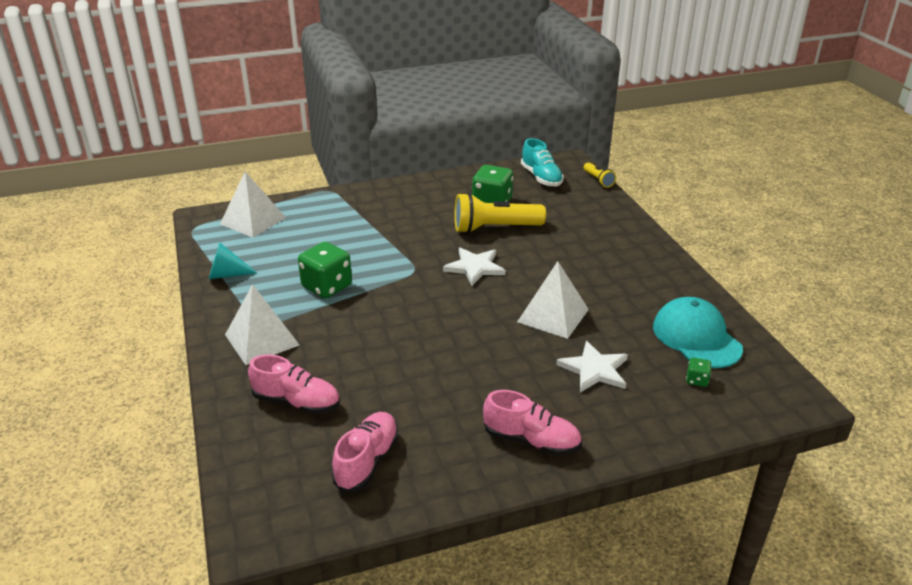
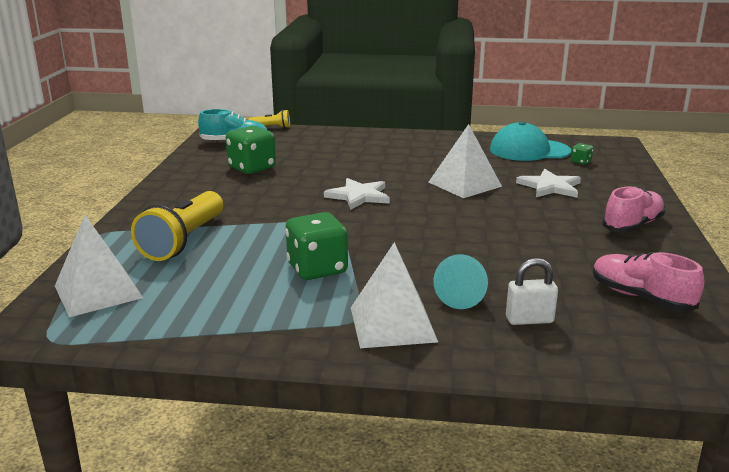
camera: 65 degrees left, 10 degrees down
(227, 274) = (216, 328): turquoise cone -> turquoise cone (462, 297)
(296, 402) = (529, 320): pink shoe -> white padlock
(494, 228) = (299, 176): yellow flashlight -> yellow flashlight (183, 241)

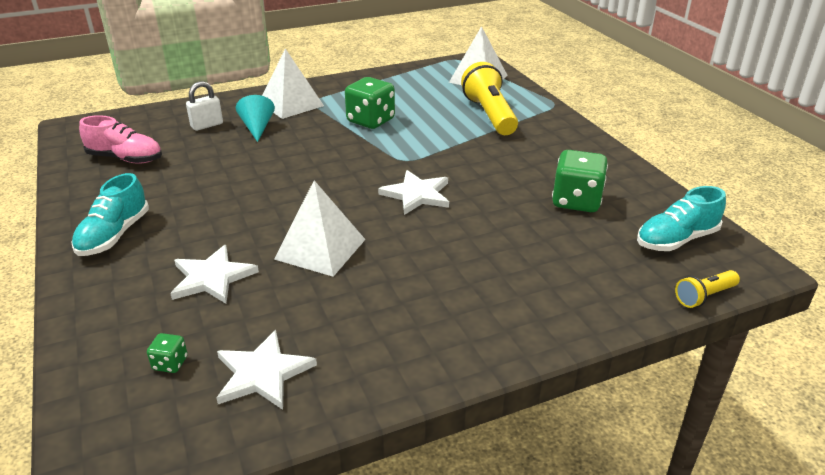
camera: 150 degrees right, 10 degrees up
(529, 150) = (262, 373): turquoise cap -> white star
(632, 225) = (114, 235): pink shoe -> turquoise shoe

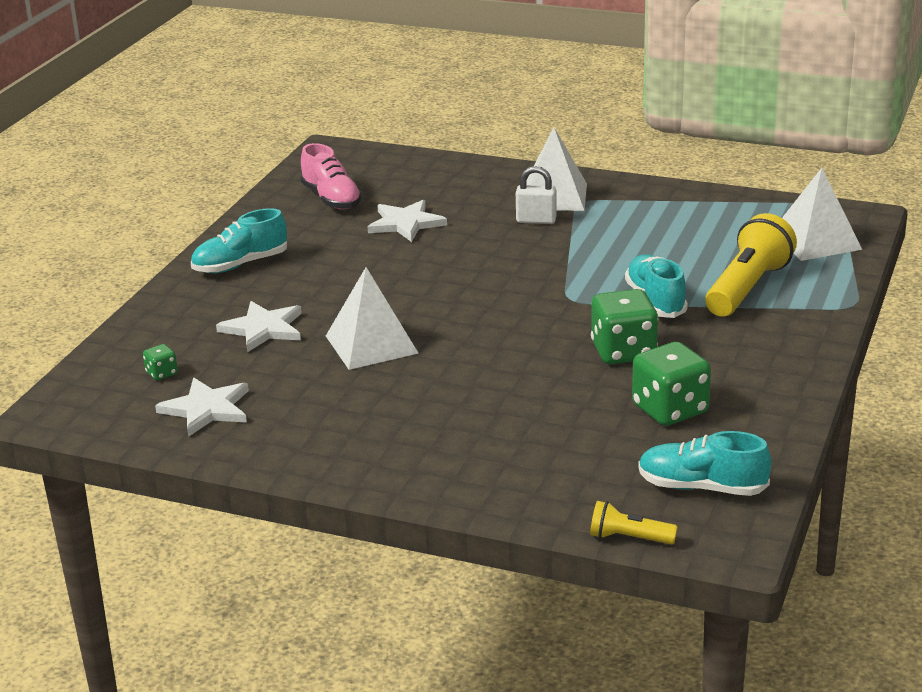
camera: 45 degrees right, 5 degrees down
(207, 125) = (442, 191): white padlock -> white padlock (536, 220)
(257, 128) = (483, 211): turquoise cone -> none
(370, 121) = (605, 245): green dice -> green dice (623, 352)
(417, 194) = (526, 336): white star -> white star (406, 223)
(455, 141) = (655, 301): none -> turquoise shoe

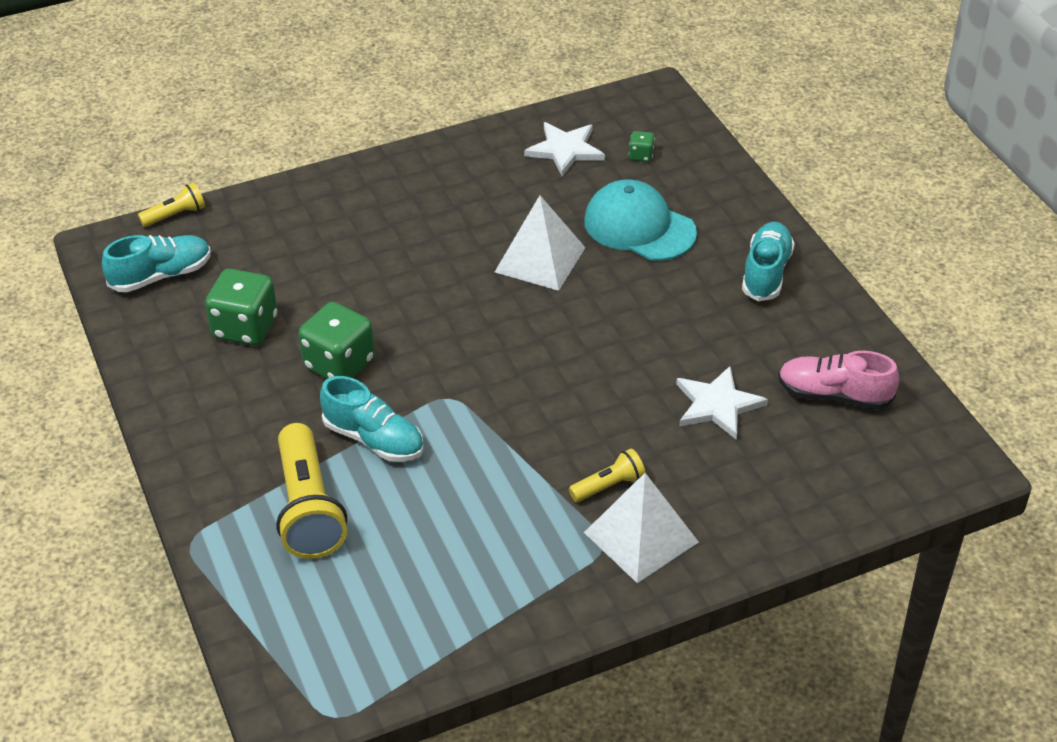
camera: 135 degrees right, 15 degrees up
(263, 329) = (639, 227): white star -> turquoise cap
(536, 220) = (609, 486): white padlock -> yellow flashlight
(816, 240) = (303, 631): white pyramid -> none

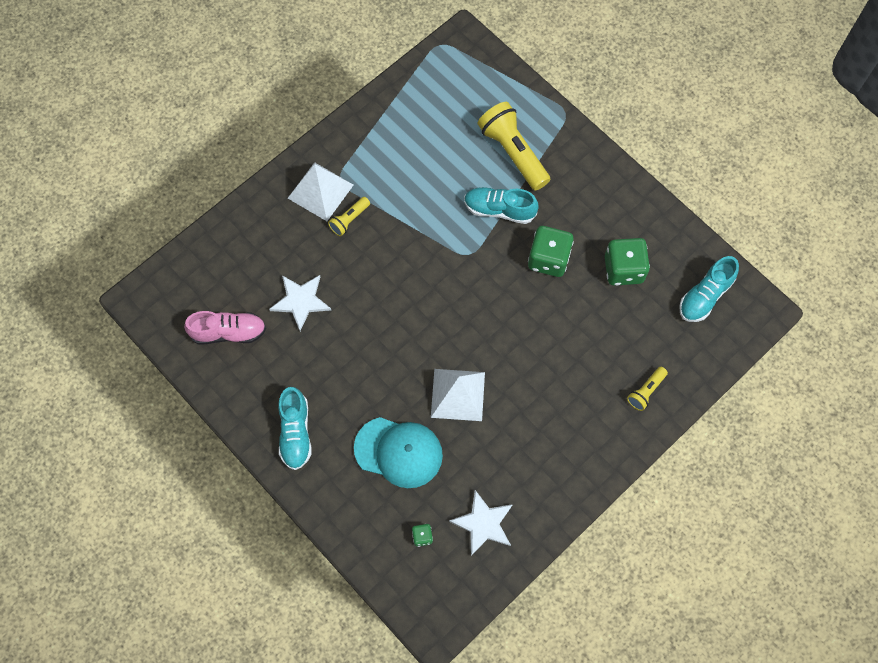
camera: 160 degrees right, 25 degrees up
(176, 215) = (732, 355): yellow flashlight -> yellow flashlight (645, 391)

